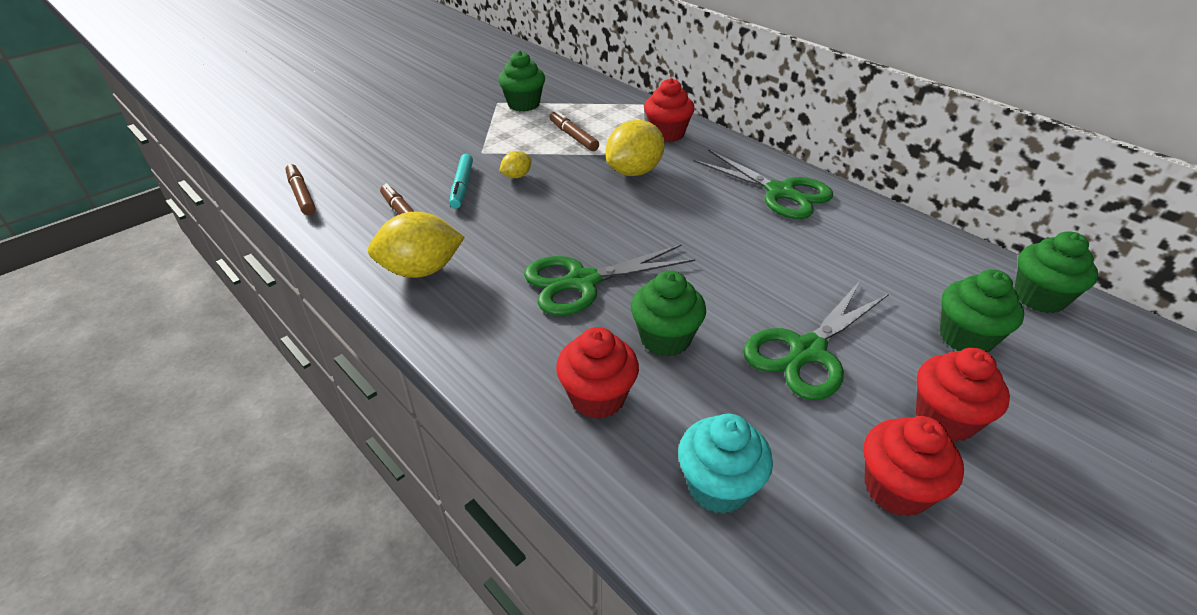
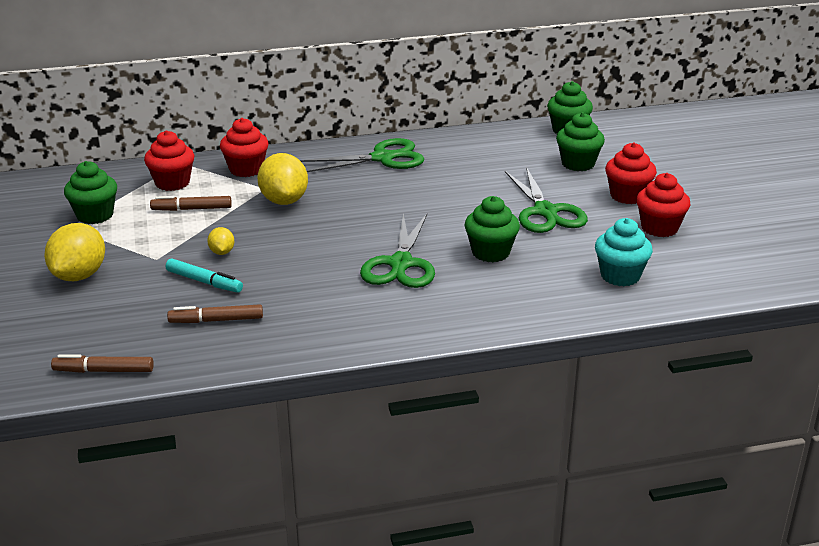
camera: 60 degrees left, 10 degrees down
(421, 270) = (310, 328): yellow lemon -> yellow lemon (79, 275)
(597, 397) = (521, 292): red cupcake -> red cupcake (172, 183)

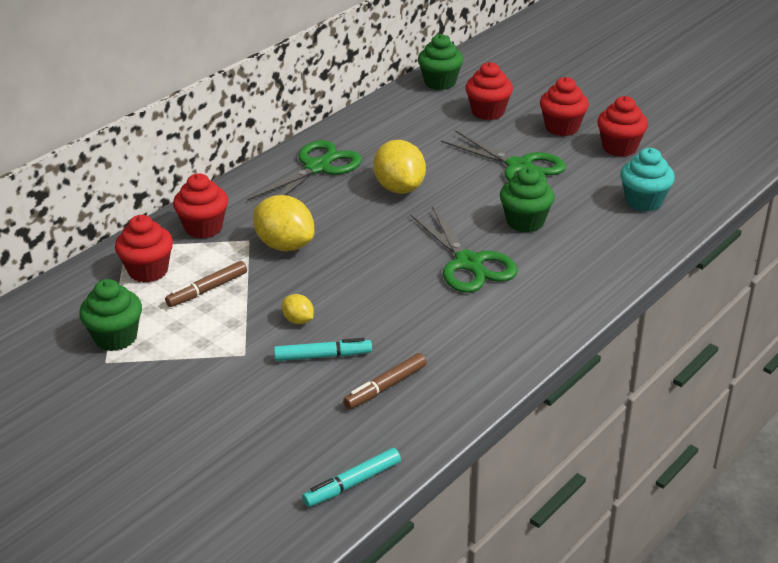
camera: 35 degrees left, 5 degrees up
(79, 275) = (192, 405): yellow lemon -> yellow lemon (399, 188)
(104, 371) = (353, 483): brown marker -> turquoise marker
(578, 164) = (488, 112): green cupcake -> red cupcake

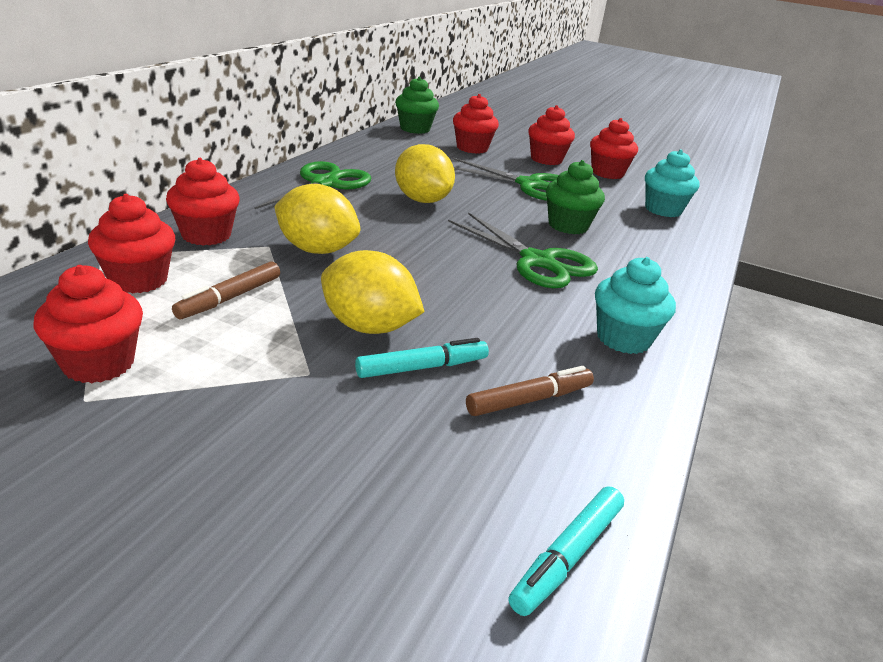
camera: 20 degrees left, 5 degrees down
(116, 337) = (98, 364): green cupcake -> red cupcake
(298, 320) = (368, 327): yellow lemon -> yellow lemon, size x2.02
(386, 387) = (528, 400): brown marker -> brown marker turned 150 degrees counterclockwise
(493, 343) = (623, 339): none -> turquoise cupcake

